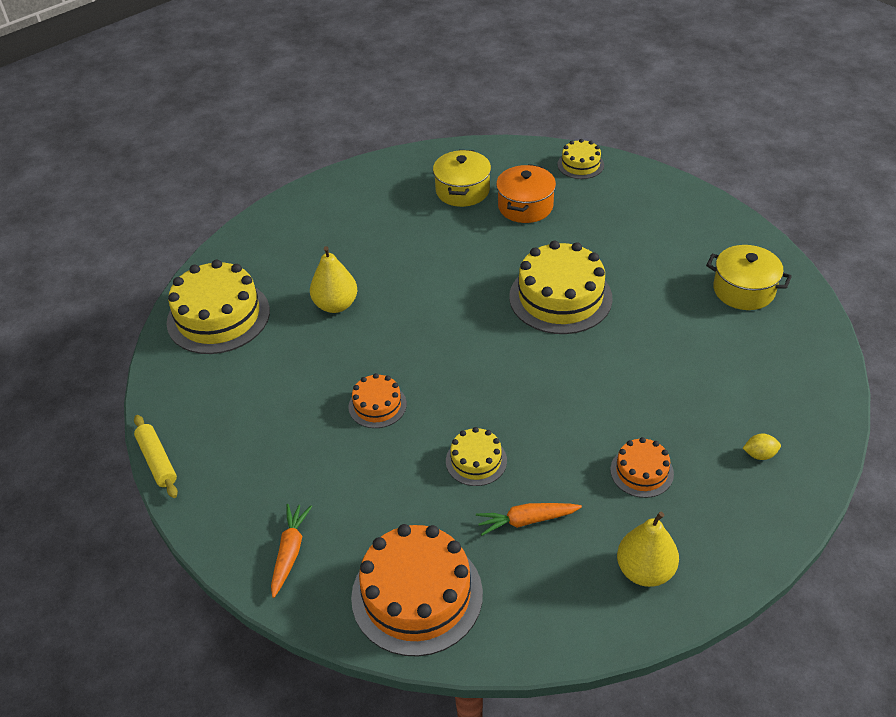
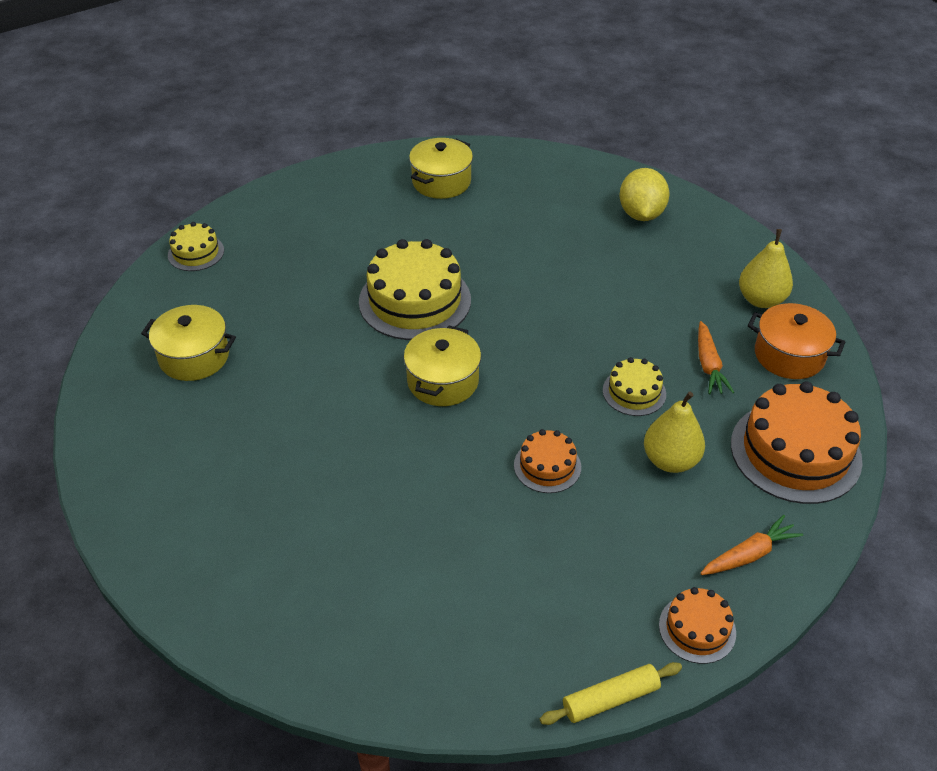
camera: 85 degrees left, 0 degrees up
(218, 316) = (352, 633): yellow cake -> none
(290, 552) = (749, 554): orange carrot -> orange carrot turned 135 degrees clockwise
(336, 305) = (368, 497): yellow pear -> yellow pear (670, 460)
(464, 329) = (443, 381): none -> yellow pot
(525, 206) = (251, 306): orange pot -> orange pot (789, 355)
(641, 471) = (655, 283): orange cake -> orange cake (697, 629)
(759, 454) = (641, 214): yellow lemon -> yellow lemon, size x2.15

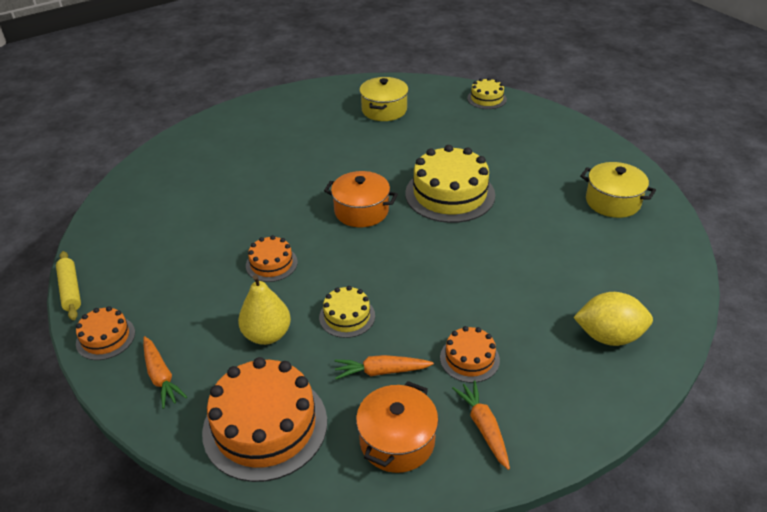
camera: 90 degrees right, 5 degrees down
(443, 381) = (361, 211): yellow pot -> orange pot
(682, 303) = (469, 359): none -> orange cake
(761, 300) = (483, 427): yellow pear -> orange carrot

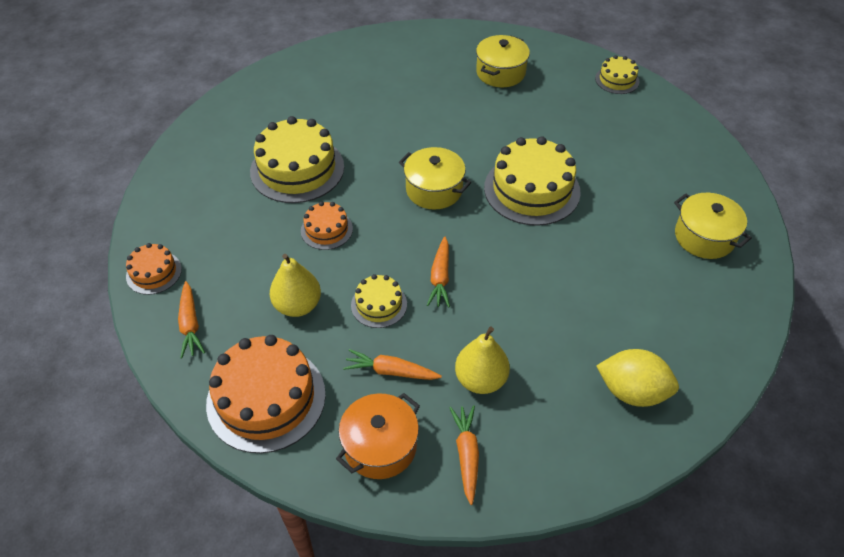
camera: 15 degrees right, 10 degrees up
(70, 290) = (137, 215): yellow rolling pin -> none
(223, 219) = (297, 169): none -> yellow cake
(361, 211) = (434, 190): orange pot -> yellow pot
(396, 281) = (440, 277): none -> orange carrot
(469, 359) = (480, 380): orange cake -> yellow pear

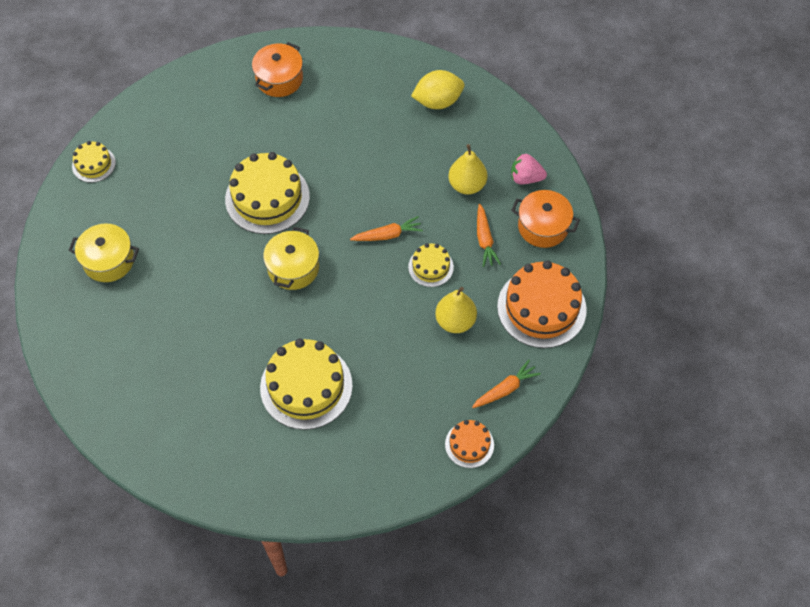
camera: 110 degrees left, 10 degrees up
(326, 230) = (370, 332): orange cake -> none
(466, 455) = (526, 178): orange carrot -> pink strawberry
(632, 391) = (438, 101): yellow lemon -> yellow lemon turned 75 degrees clockwise
(704, 237) = (279, 79): yellow pot -> orange pot

